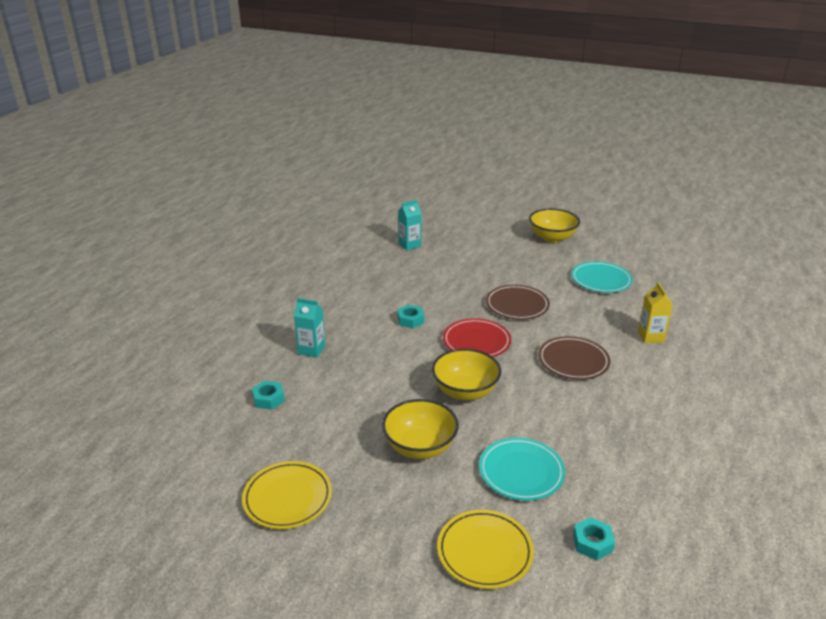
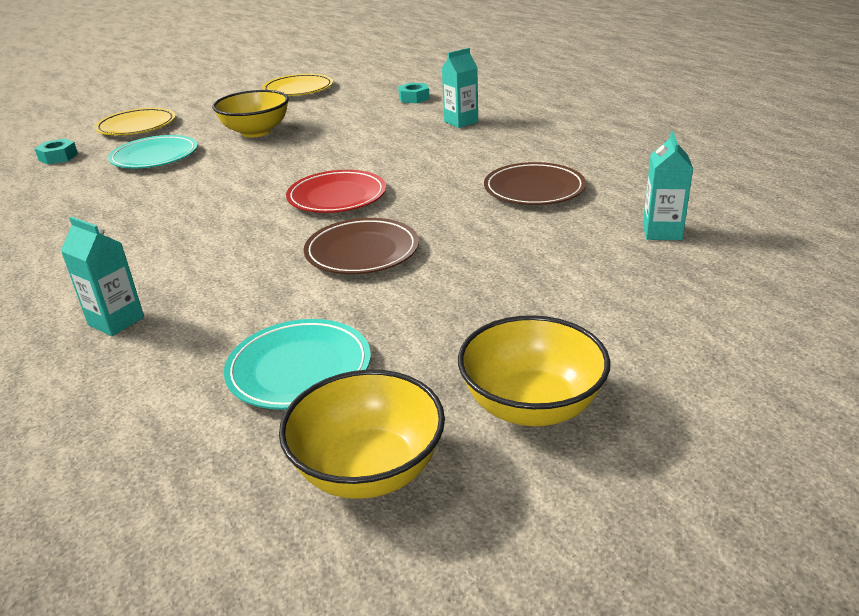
camera: 130 degrees right, 0 degrees up
(410, 320) = (440, 175): turquoise nut -> none
(465, 391) = (277, 166): yellow bowl -> yellow bowl (368, 470)
(573, 361) = (200, 237): brown plate -> brown plate (534, 189)
(650, 337) = (116, 321): yellow carton -> turquoise carton

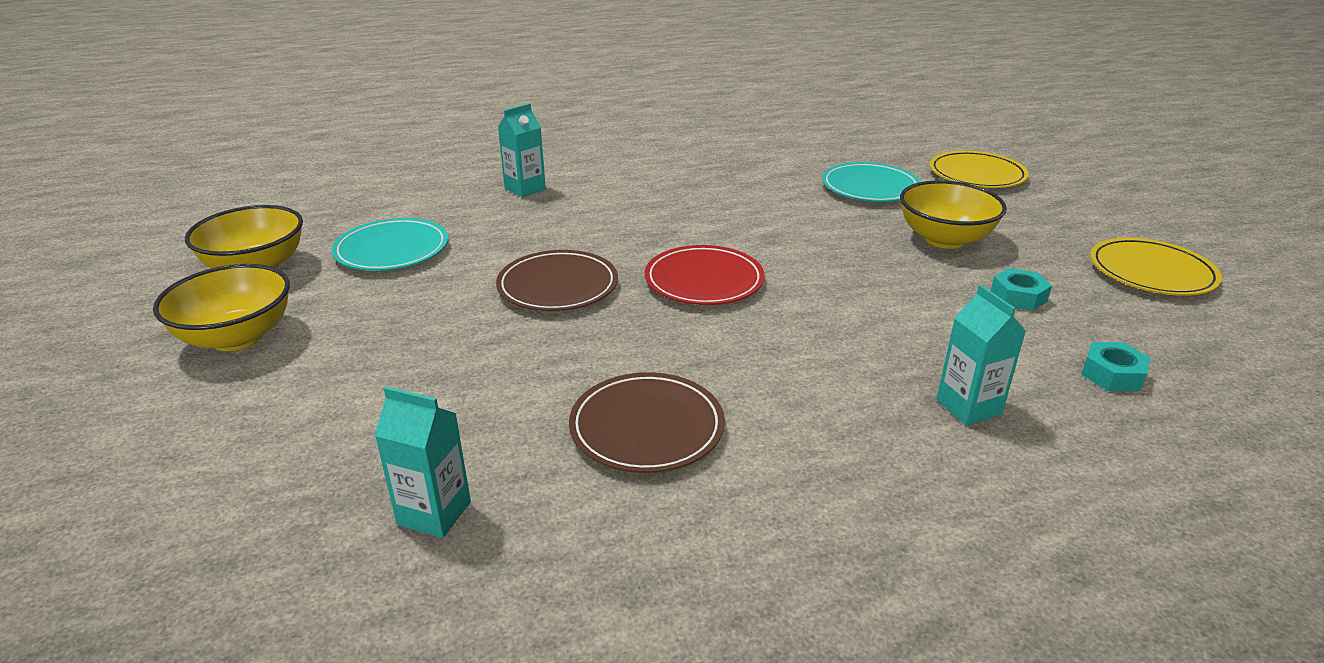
camera: 100 degrees right, 0 degrees up
(58, 157) = (883, 147): turquoise nut -> turquoise nut (1018, 297)

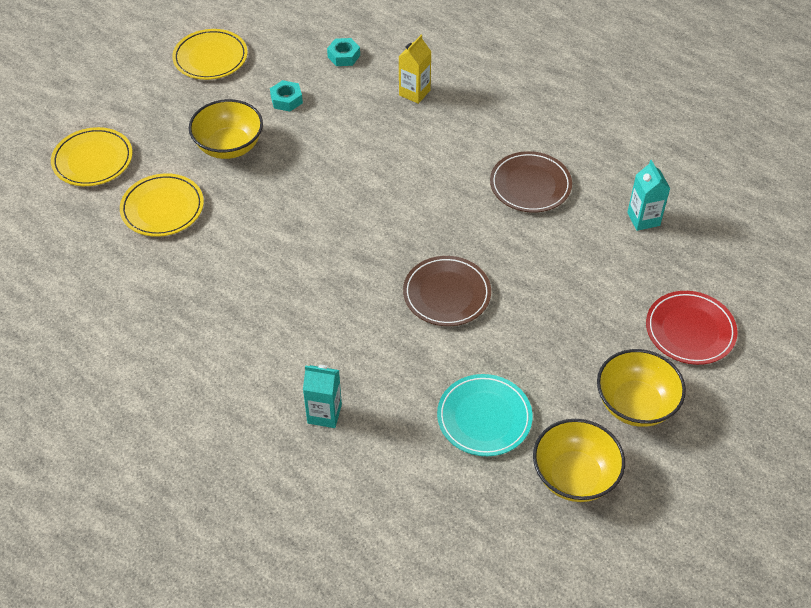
camera: 125 degrees left, 20 degrees up
(704, 281) = (380, 231): red plate -> red plate (690, 330)
(870, 187) = (162, 208): turquoise plate -> yellow plate
(968, 407) = (414, 93): turquoise carton -> yellow carton

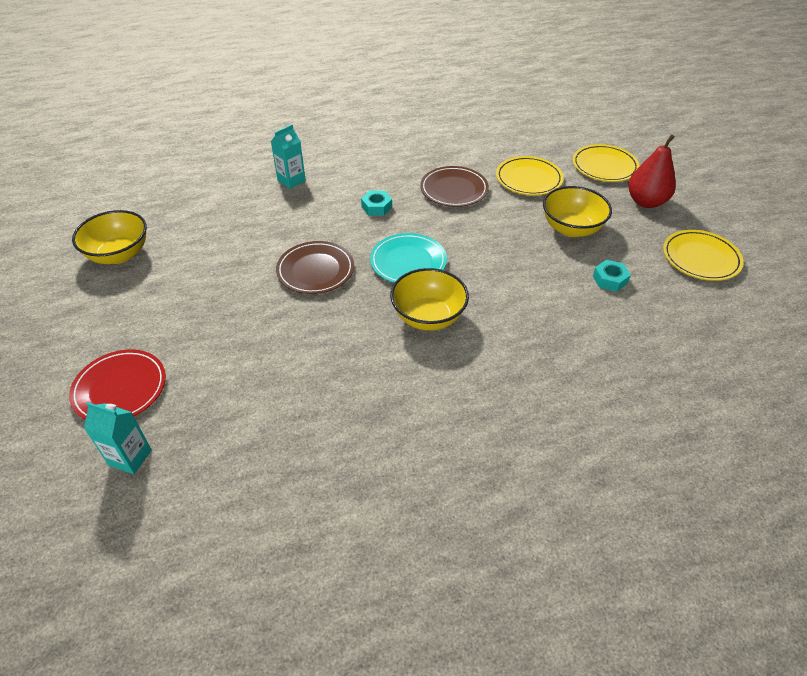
camera: 125 degrees right, 5 degrees down
(142, 112) = (646, 202): none -> red pear
(344, 56) = (654, 343): turquoise nut -> turquoise nut (376, 207)
(414, 93) = (562, 367): yellow carton -> none
(484, 417) = (206, 238): turquoise plate -> turquoise plate (408, 262)
(530, 185) = (370, 382): brown plate -> brown plate (454, 189)
(635, 404) = (117, 313): yellow bowl -> yellow bowl (428, 317)
(643, 219) = (249, 441): turquoise carton -> turquoise carton (130, 457)

